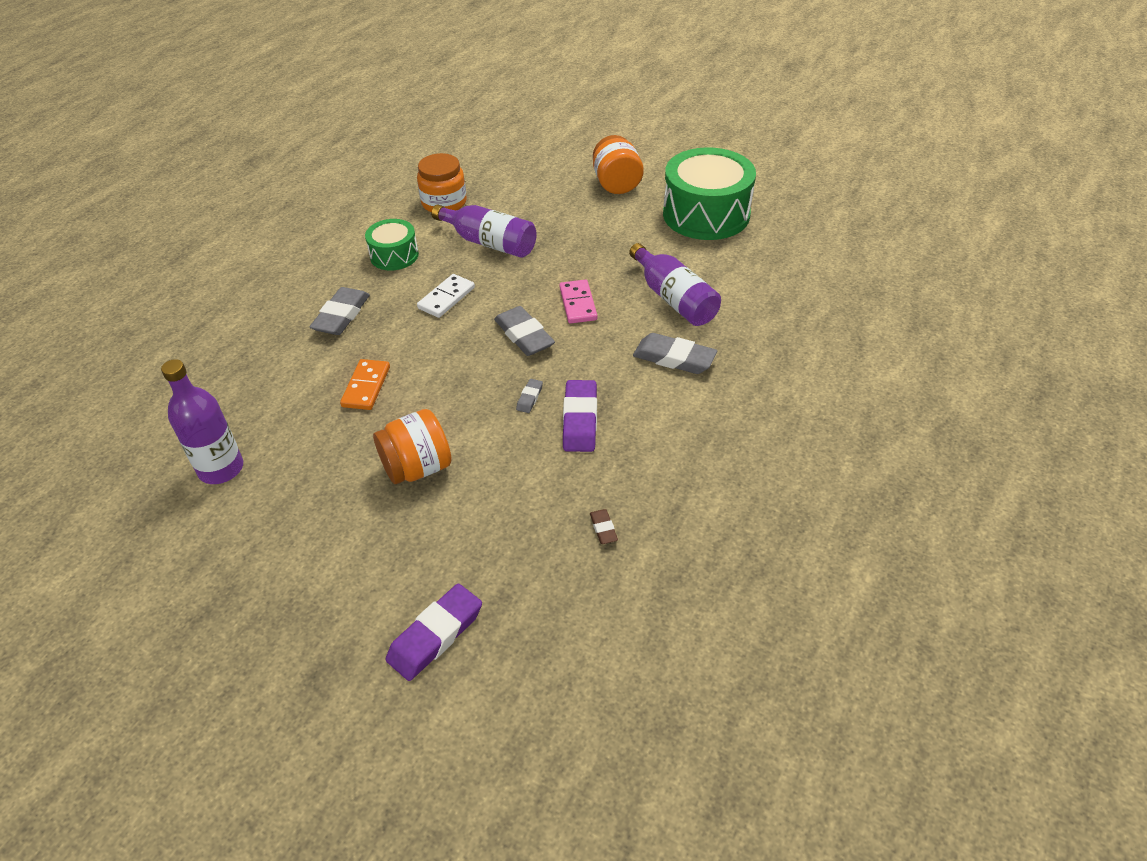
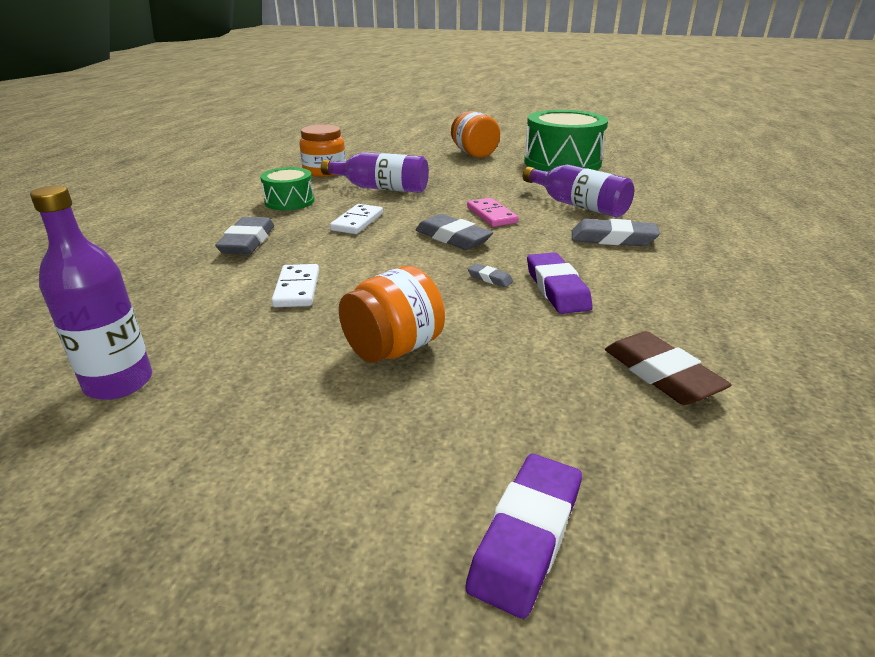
camera: 15 degrees left, 15 degrees down
(366, 387) = (297, 289): orange domino -> white domino
(529, 398) = (490, 278): grey eraser -> grey eraser turned 60 degrees counterclockwise
(603, 528) = (661, 374): brown eraser -> brown eraser, size x2.06

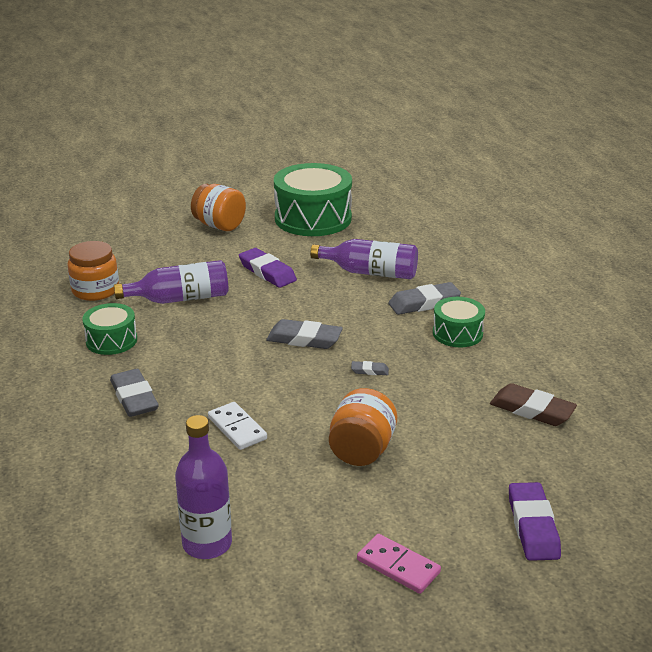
camera: 30 degrees left, 0 degrees up
(357, 222) = (205, 346): white domino -> none
(491, 215) = (311, 304): pink domino -> pink domino (398, 566)
(557, 288) = (423, 364): purple eraser -> purple eraser (267, 272)
(628, 272) = (457, 333): none -> green drum

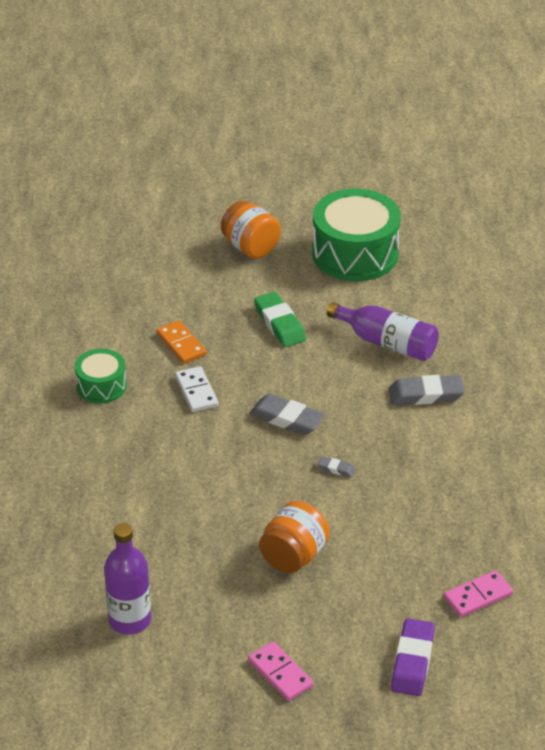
camera: 15 degrees right, 10 degrees up
(95, 290) = (100, 318): orange jar -> none
(134, 398) = (106, 458): grey eraser -> none
(180, 299) = (181, 344): purple bottle -> orange domino
(237, 428) = (189, 510): white domino -> white domino (196, 391)
(267, 272) = (280, 324): purple eraser -> green eraser
(457, 333) = (443, 439): green drum -> none
(532, 410) = (472, 544): brown eraser -> none
(563, 454) = (478, 596): none -> pink domino

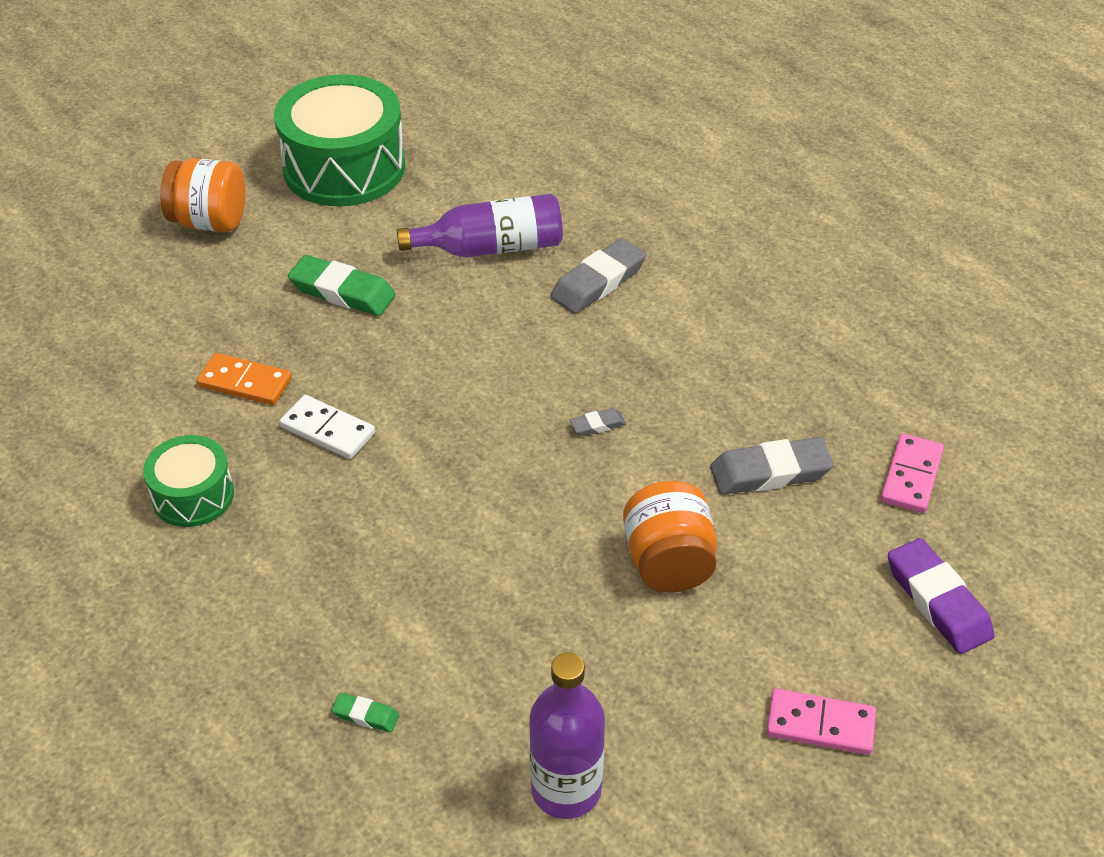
camera: 40 degrees left, 5 degrees up
(76, 532) = (366, 715): none -> green eraser
(287, 419) = (475, 399): grey eraser -> grey eraser (770, 472)

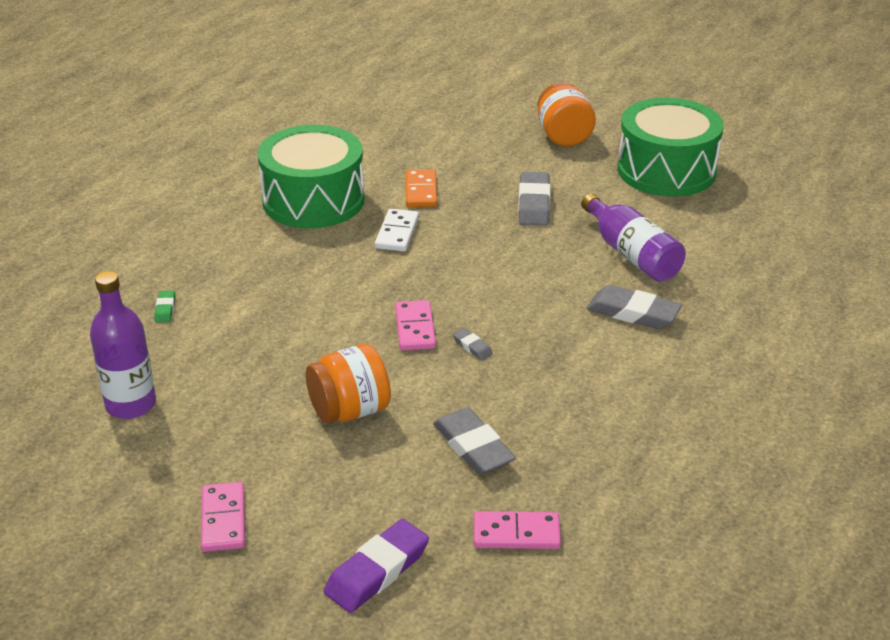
camera: 70 degrees right, 10 degrees down
(193, 495) = (313, 200): green drum -> green drum, size x1.87
(342, 292) = (534, 204): green eraser -> grey eraser
(539, 465) = (415, 328): none -> pink domino

